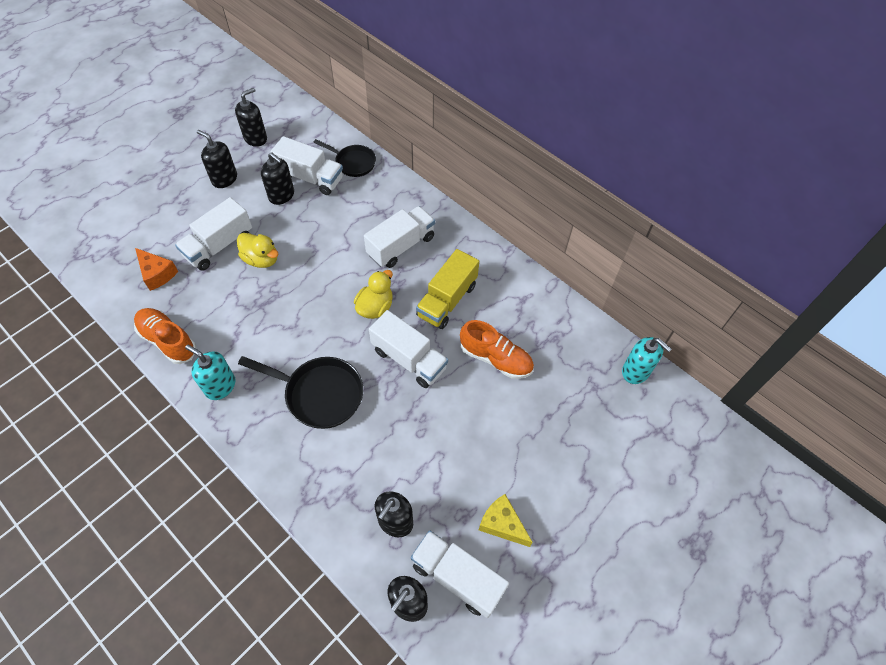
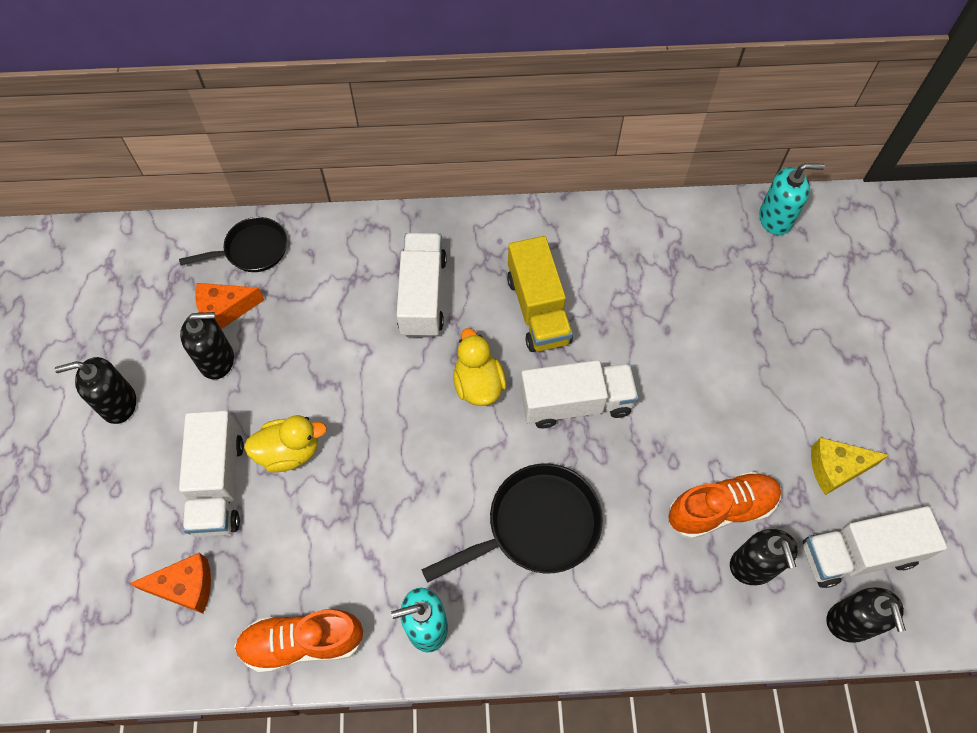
camera: 45 degrees left, 5 degrees up
(255, 138) = (92, 322): black soap dispenser -> none
(310, 178) = (225, 310): white truck -> orange cheese
(495, 358) = (651, 323): orange shoe -> orange shoe (721, 509)

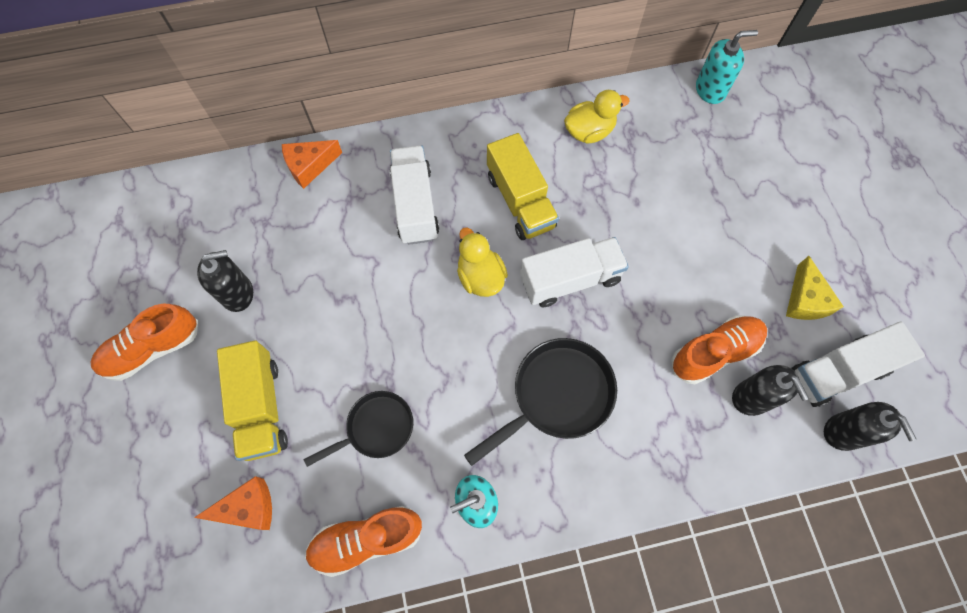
camera: 10 degrees left, 5 degrees up
(118, 404) = (152, 349): black soap dispenser -> orange shoe
(218, 484) = (261, 407): white truck -> yellow truck
(225, 310) = (236, 246): orange cheese -> orange cheese (309, 166)
(252, 250) = (251, 187): black pan -> black pan (376, 428)
(289, 451) = (321, 366): yellow duck -> yellow duck (589, 131)
(836, 468) = (805, 300): yellow cheese -> yellow cheese turned 75 degrees counterclockwise

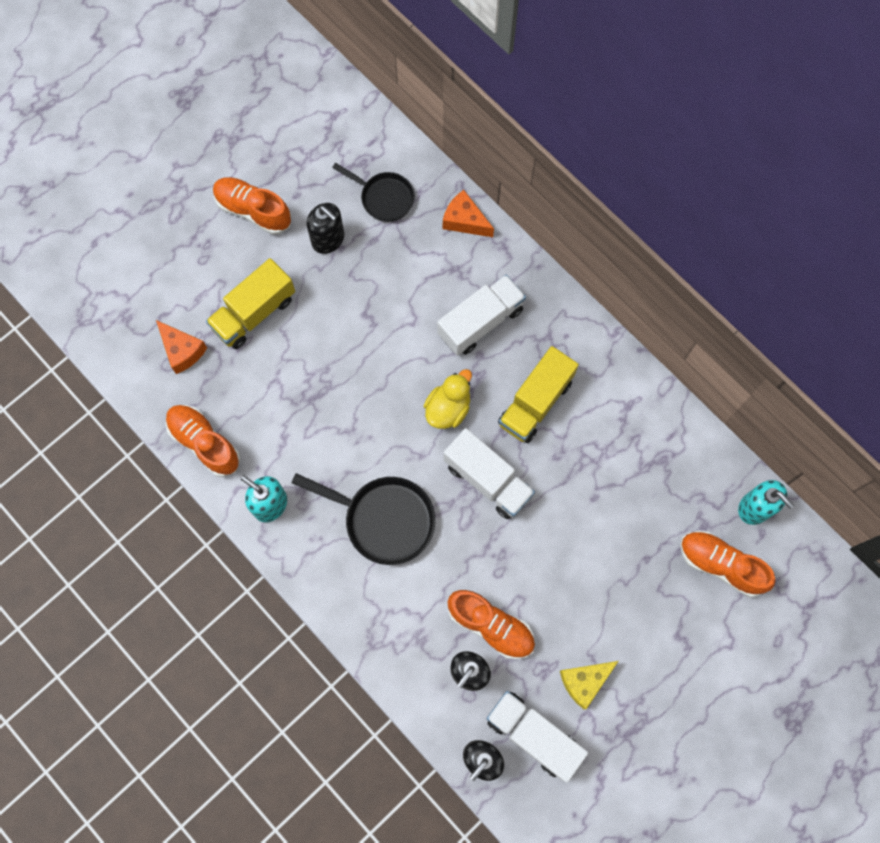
camera: 60 degrees right, 5 degrees up
(376, 428) = (284, 402): black pan -> black pan (384, 198)
(589, 131) = (640, 423): yellow duck -> none
(747, 139) = (721, 565): none -> orange shoe

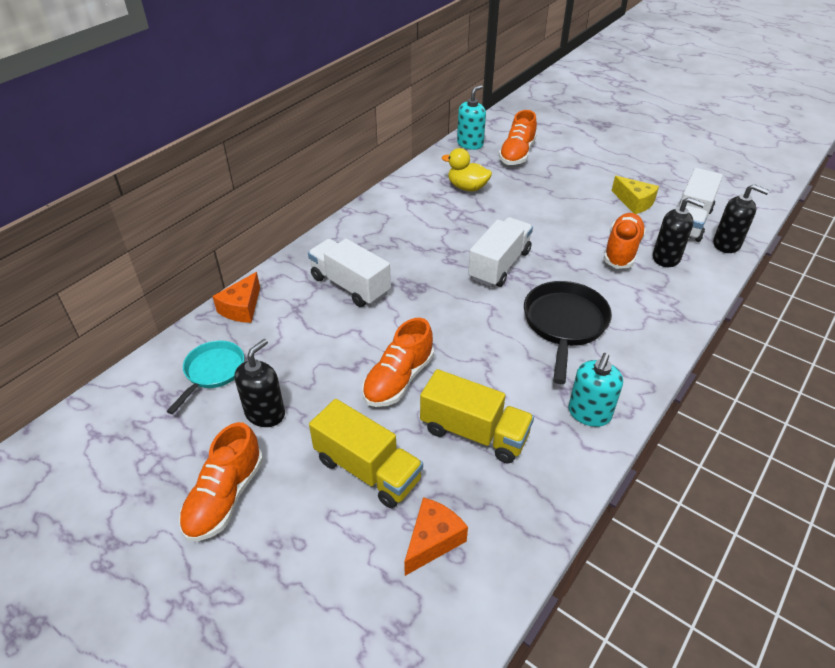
camera: 100 degrees left, 30 degrees down
(204, 443) = (544, 489): orange shoe -> orange shoe (398, 379)
(384, 198) = (213, 372): black pan -> turquoise pan
(448, 408) = (441, 296): yellow duck -> yellow duck (467, 187)
(535, 402) = (420, 246): yellow truck -> yellow truck (474, 432)

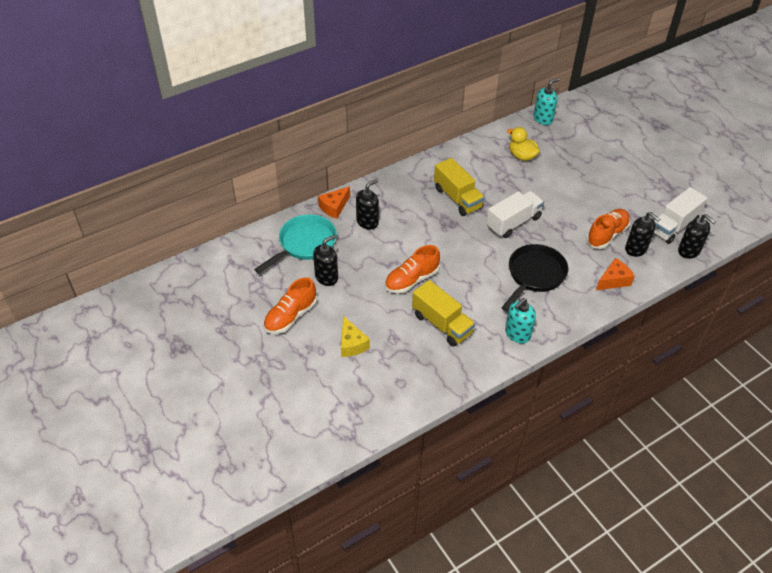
camera: 20 degrees right, 5 degrees up
(213, 372) = (304, 244): turquoise pan -> turquoise pan, size x1.54
(299, 315) = (367, 222): none -> black soap dispenser
(350, 285) = (407, 210): white truck -> none
(367, 469) = (372, 325): yellow truck -> yellow truck (457, 198)
(433, 540) = (391, 372): orange cheese -> orange cheese (613, 280)
(517, 154) = (574, 136): orange shoe -> none
(634, 202) = (641, 200): yellow cheese -> yellow cheese (351, 344)

